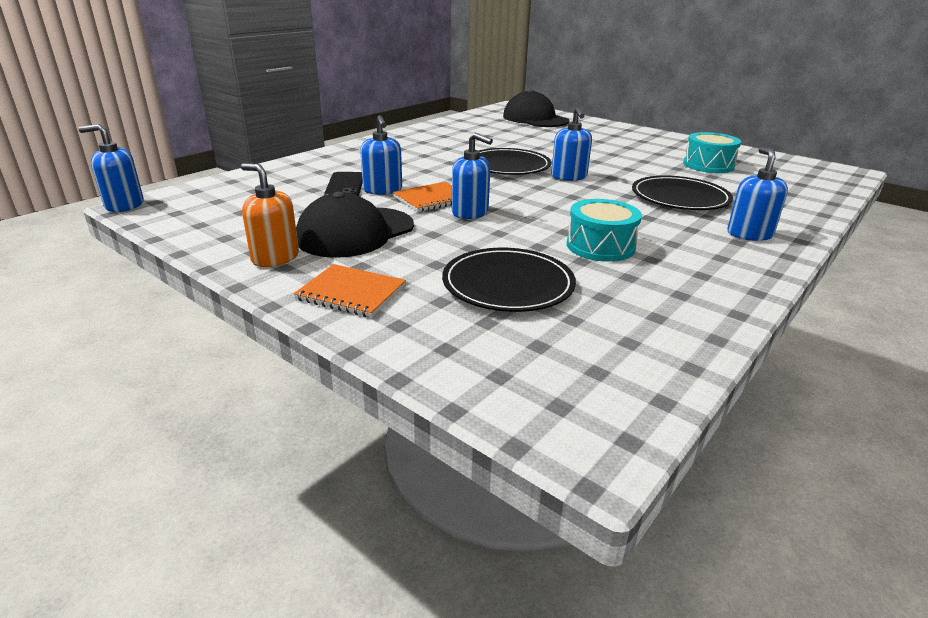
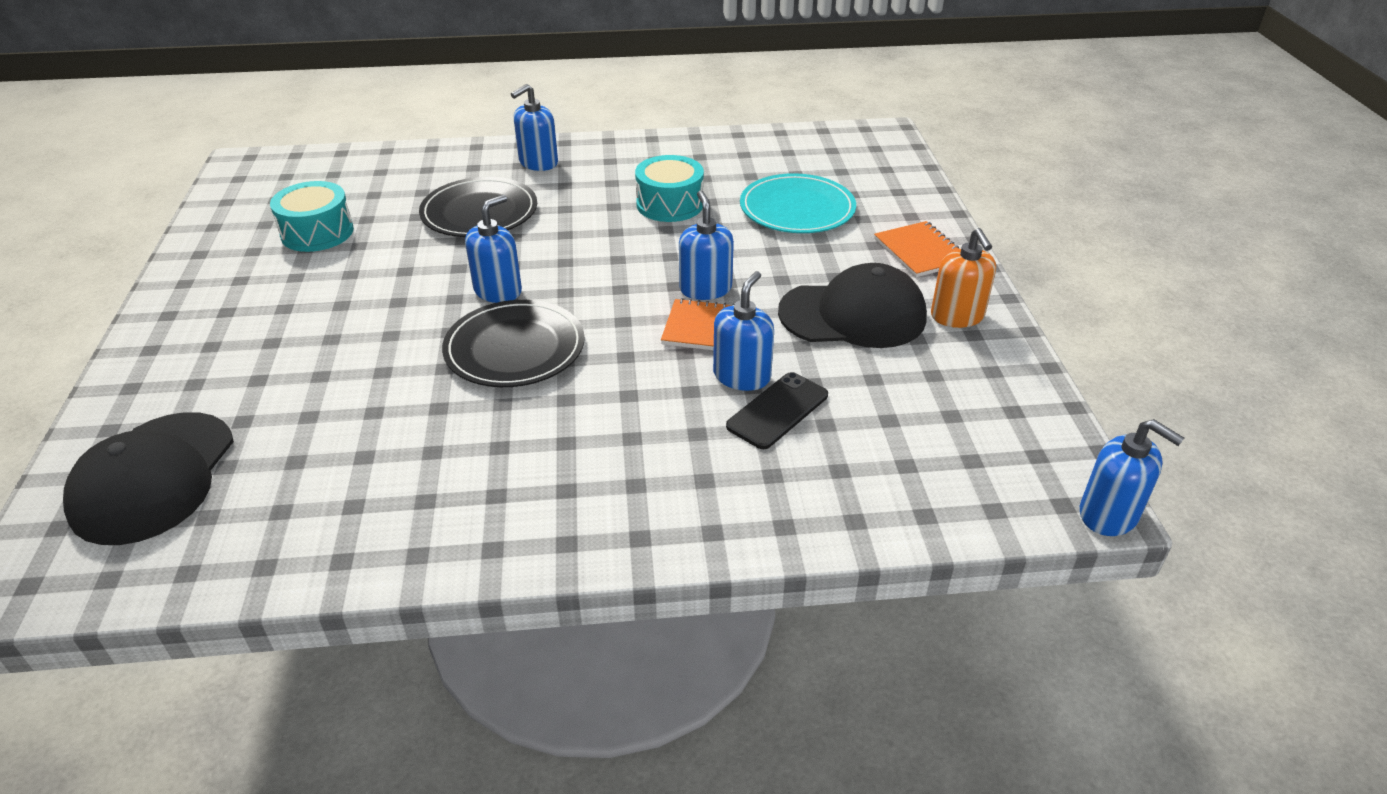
camera: 135 degrees left, 10 degrees up
(508, 284) = (797, 209): black plate -> turquoise plate

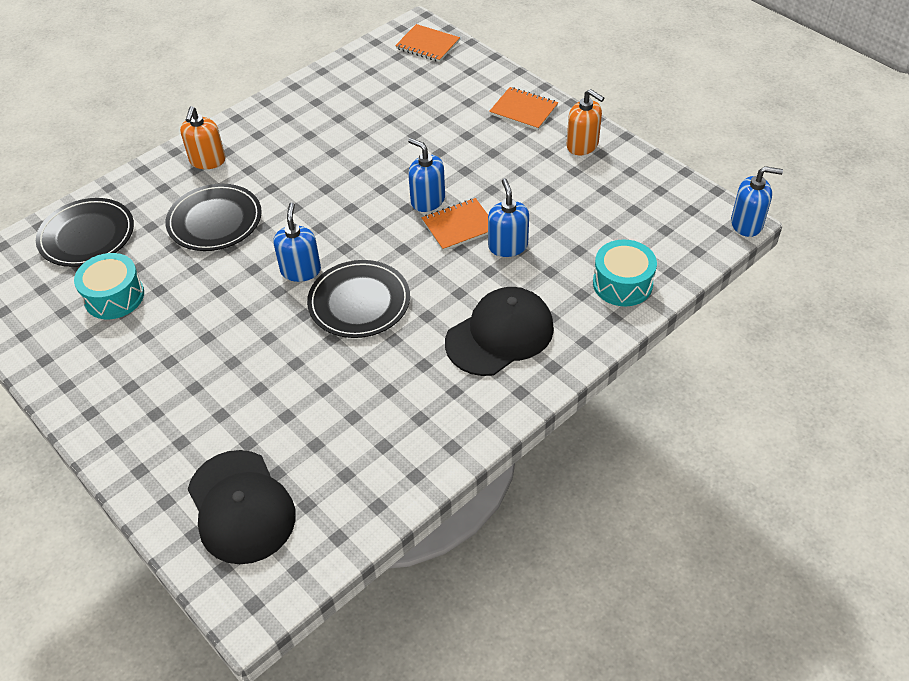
camera: 35 degrees left, 10 degrees up
(364, 176) = (87, 235): none -> black plate
(538, 163) = (207, 161): blue soap dispenser -> orange soap dispenser
(670, 204) = (338, 150): turquoise drum -> turquoise drum (622, 284)
(777, 411) = (547, 256): black phone -> none
(797, 209) = (422, 114): turquoise plate -> none
(853, 315) = (528, 174): black cap -> black cap (500, 335)
(877, 152) = (427, 45): none -> orange notebook

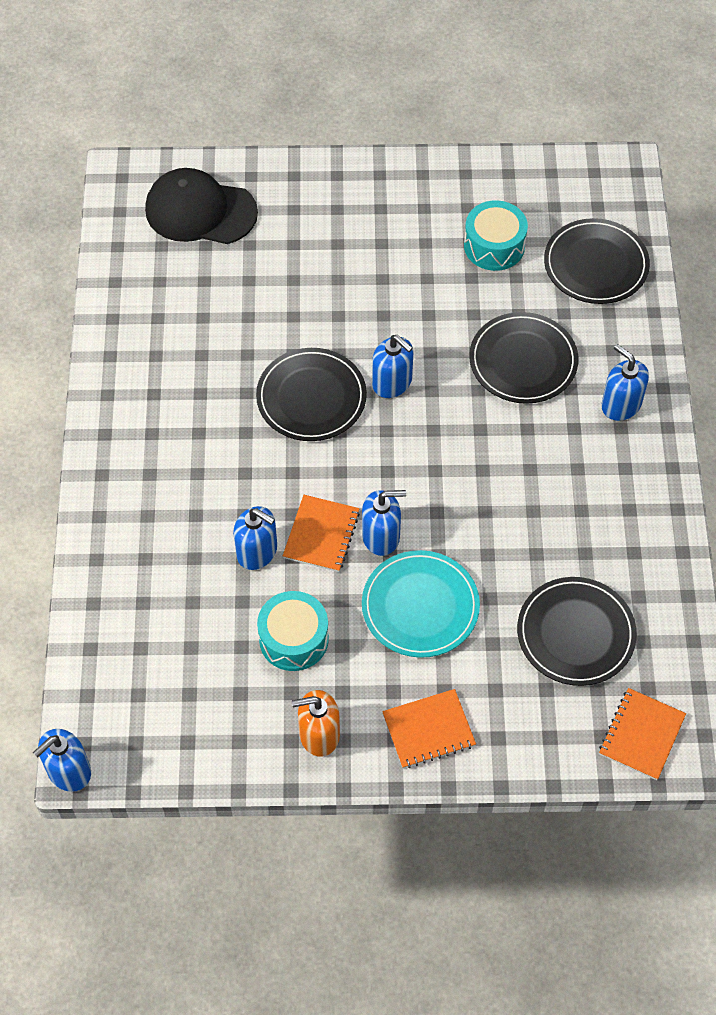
camera: 130 degrees right, 10 degrees up
(207, 161) = (621, 404): orange soap dispenser -> blue soap dispenser
(396, 94) = (576, 633): none -> black plate
(427, 45) = (642, 735): orange notebook -> orange notebook turned 45 degrees counterclockwise
(454, 157) = (420, 606): none -> turquoise plate
(500, 335) = (170, 465): black cap -> none
(622, 284) = (121, 599): turquoise drum -> turquoise drum (293, 639)

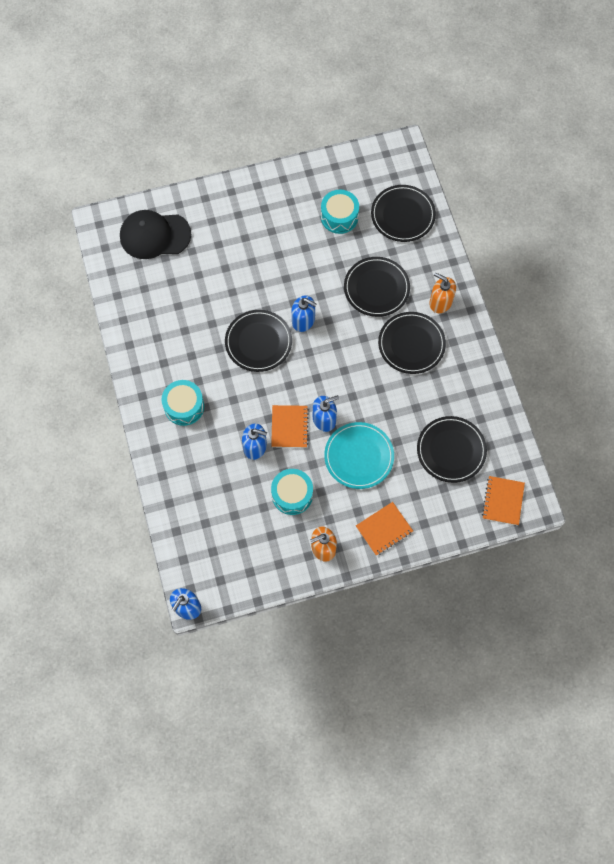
camera: 15 degrees left, 10 degrees up
(164, 465) = (184, 406): none -> turquoise drum
(555, 456) = (411, 344): none -> black plate
(621, 404) = (440, 302): blue soap dispenser -> orange soap dispenser

